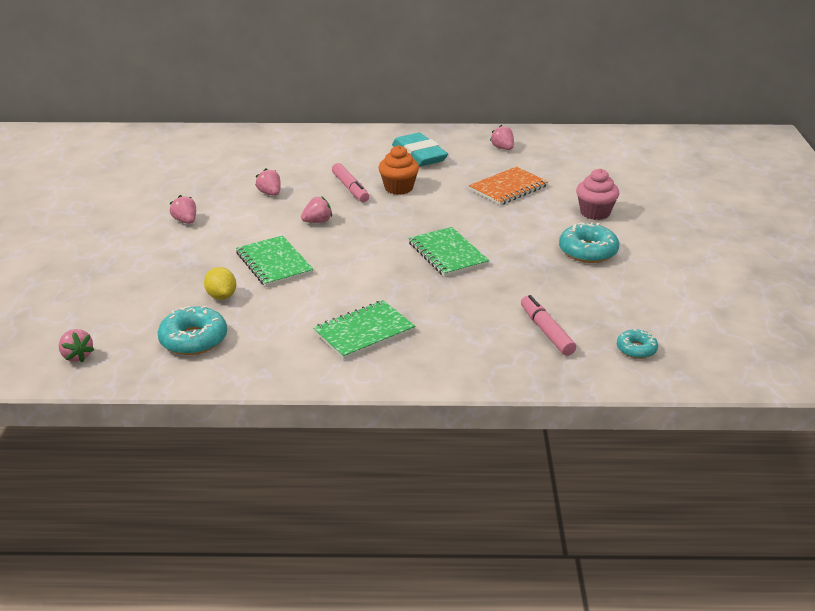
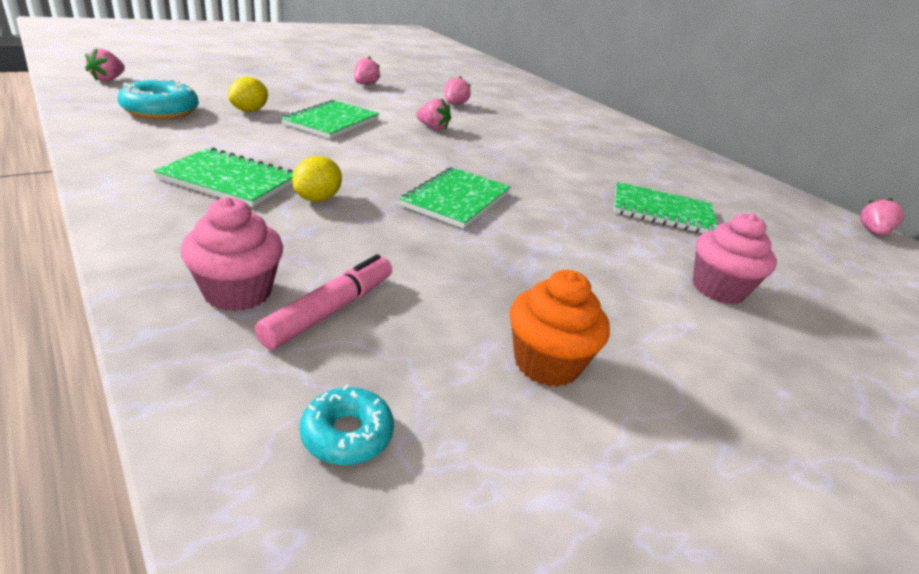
camera: 50 degrees right, 0 degrees up
(350, 188) = (516, 132): pink marker -> none
(398, 188) = (554, 153): orange cupcake -> orange cupcake (546, 363)
(415, 304) = (318, 199): none -> yellow lemon
(419, 155) = (635, 152): turquoise eraser -> none
(502, 148) = (739, 193): pink strawberry -> pink strawberry (872, 232)
(508, 188) = (662, 211): orange notebook -> green notebook
(513, 355) = (238, 292): none -> pink cupcake
(588, 251) = (605, 304): turquoise donut -> none

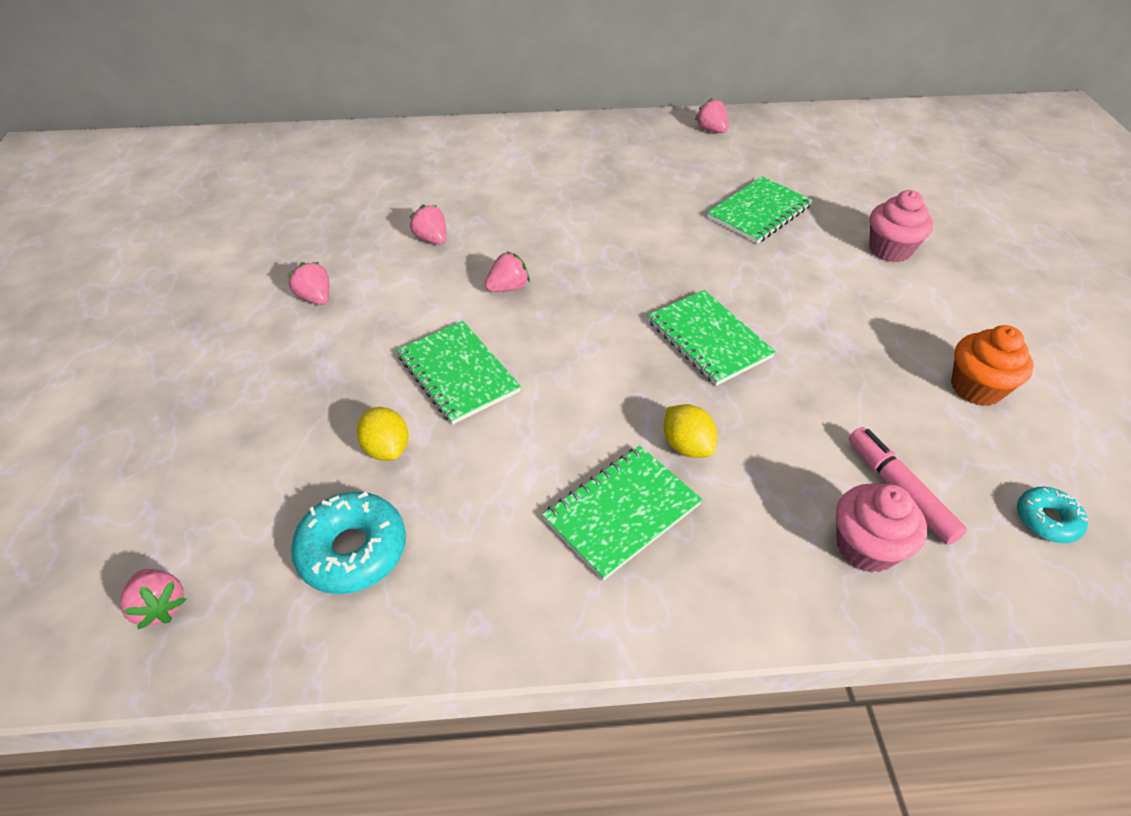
camera: 55 degrees left, 15 degrees up
(872, 232) = (815, 115): pink strawberry -> pink strawberry (711, 130)

